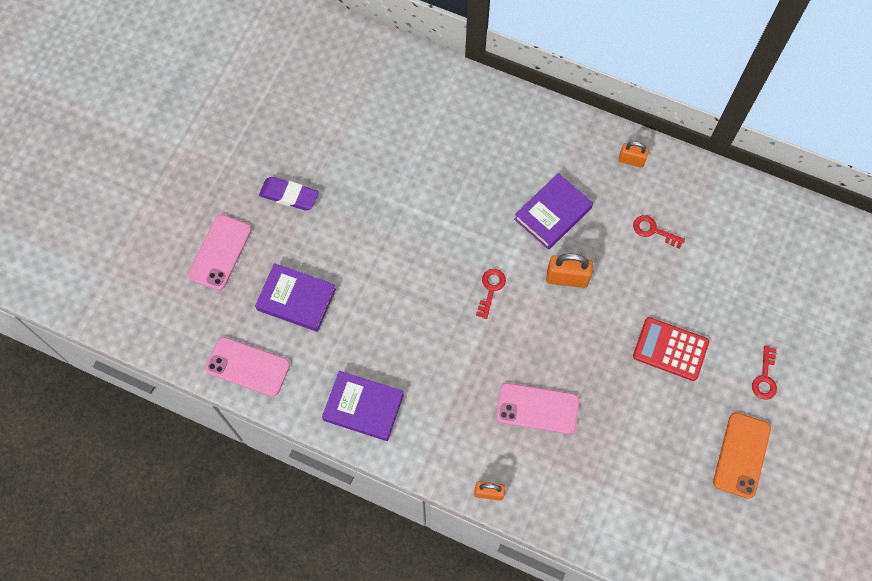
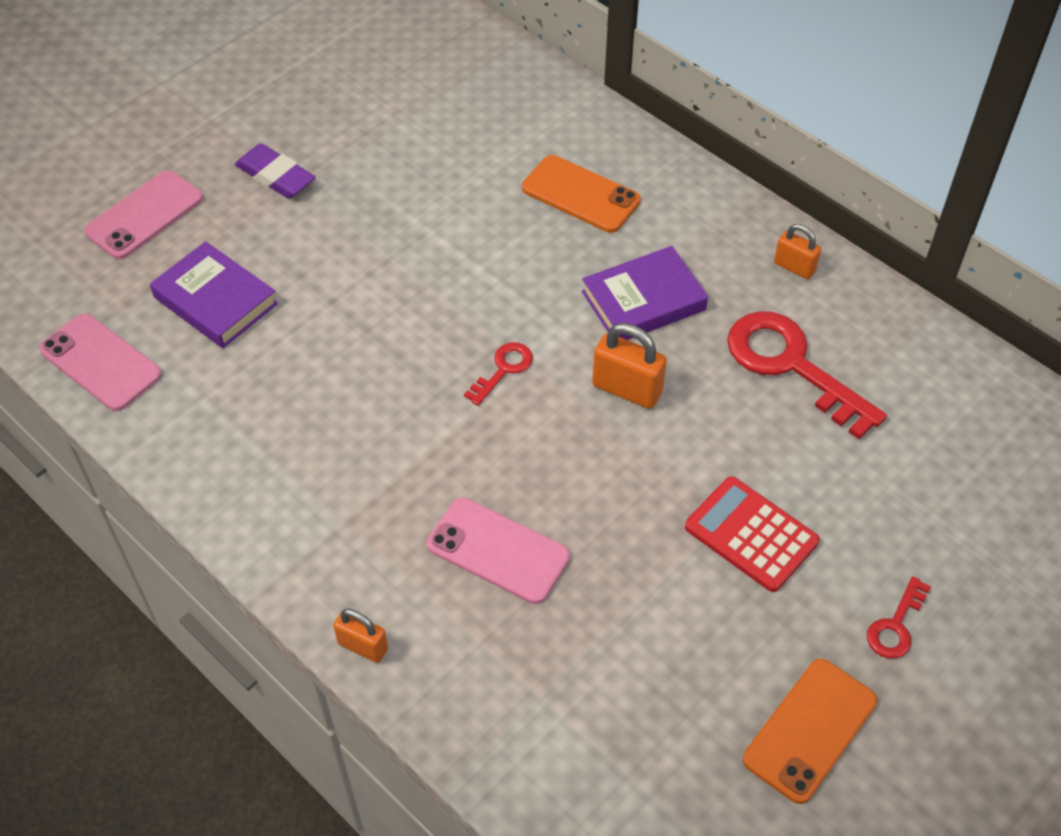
camera: 20 degrees right, 15 degrees down
(363, 407) = (234, 466): purple book -> none
(485, 148) = (580, 194): none -> orange phone
(653, 231) = (791, 366): red key -> red key, size x2.07

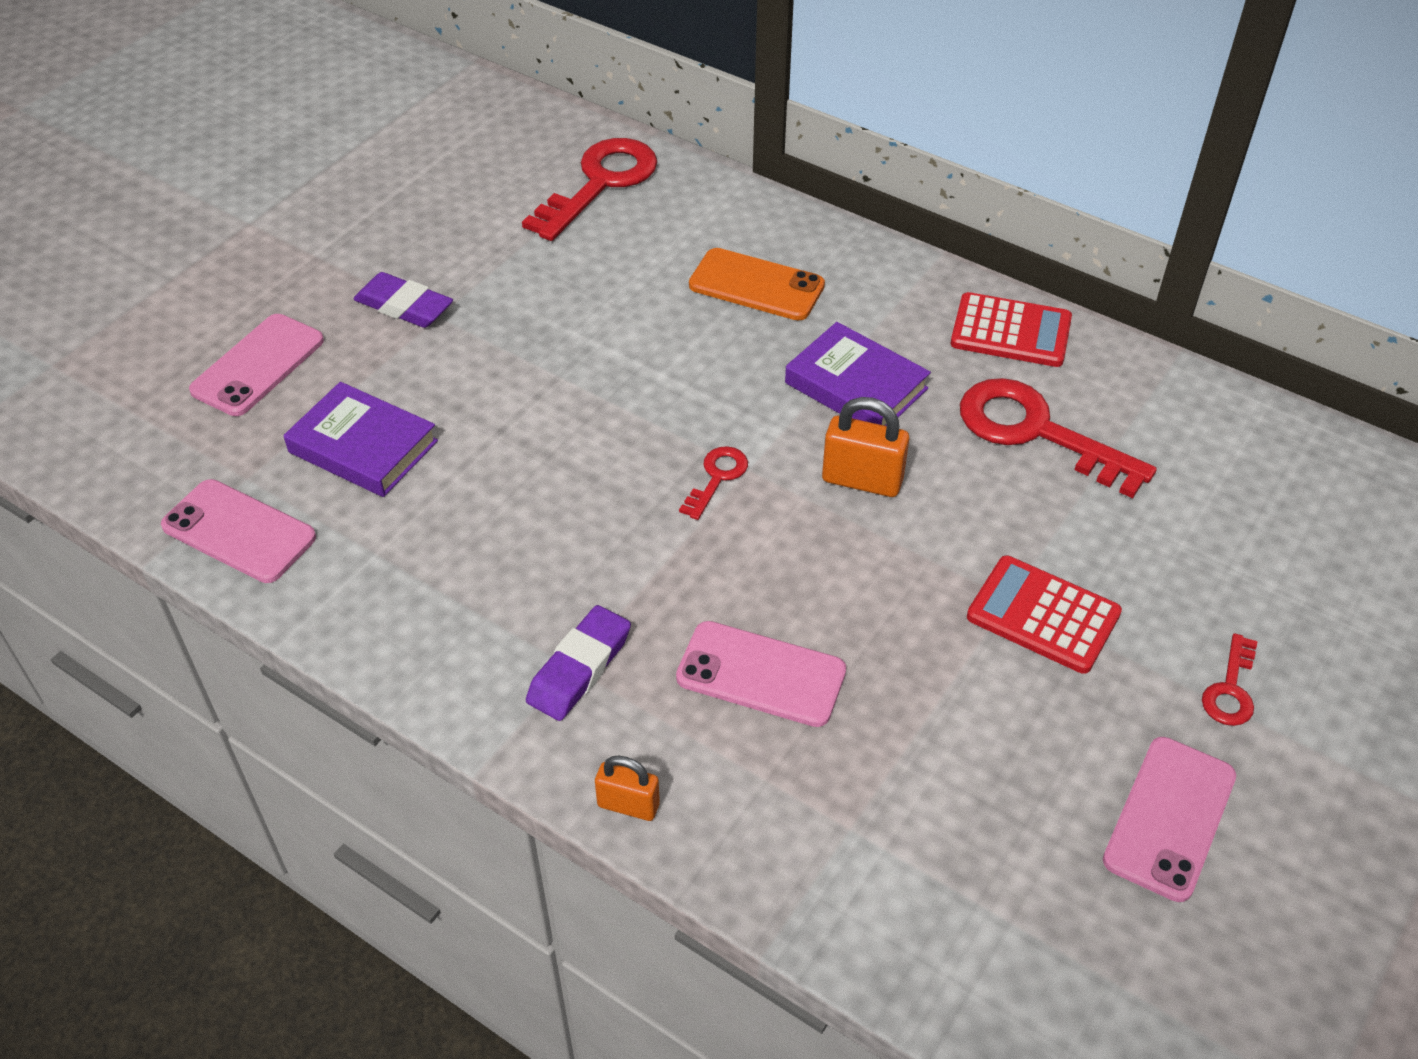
camera: 10 degrees left, 5 degrees down
(350, 522) = (579, 668): none -> purple eraser
(468, 80) = (600, 183): none -> red key
(643, 301) = (856, 386): purple book -> purple book turned 75 degrees clockwise
(794, 267) = (1010, 331): orange padlock -> red calculator
(810, 730) = (1169, 818): orange phone -> pink phone

